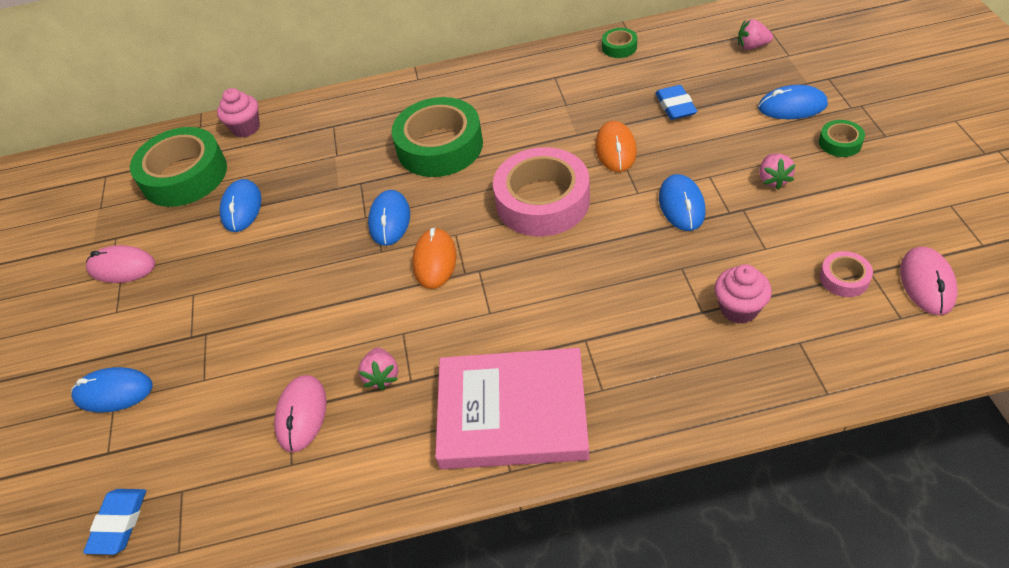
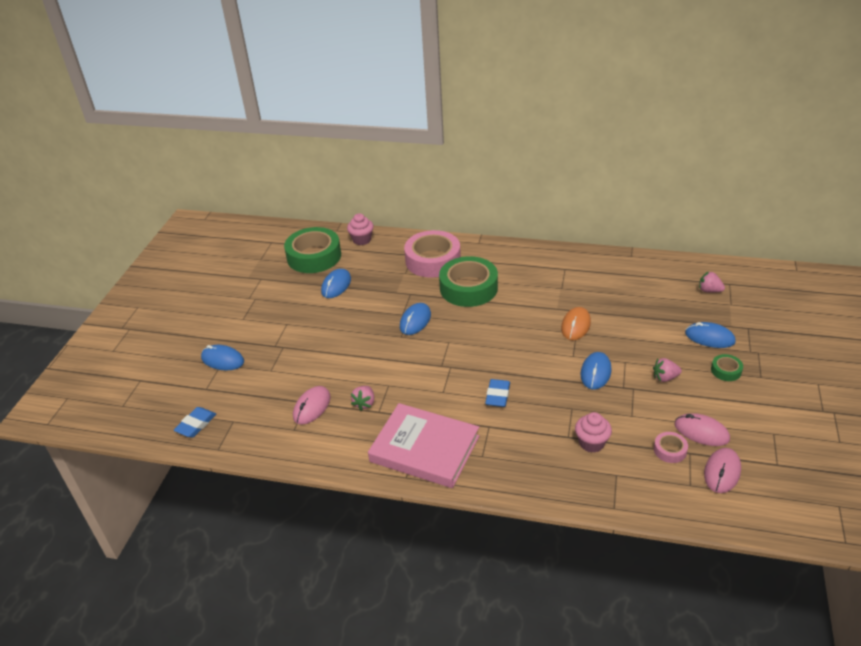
camera: 20 degrees right, 10 degrees down
(122, 267) = (256, 296): pink mouse -> pink mouse (701, 432)
(434, 260) = (428, 352): orange mouse -> none
(542, 201) = (511, 341): pink tape -> pink tape (433, 260)
(619, 47) = (619, 263): green tape -> none
(675, 106) = (631, 312): blue eraser -> blue eraser (497, 395)
(773, 179) = (665, 377): pink strawberry -> pink strawberry turned 60 degrees clockwise

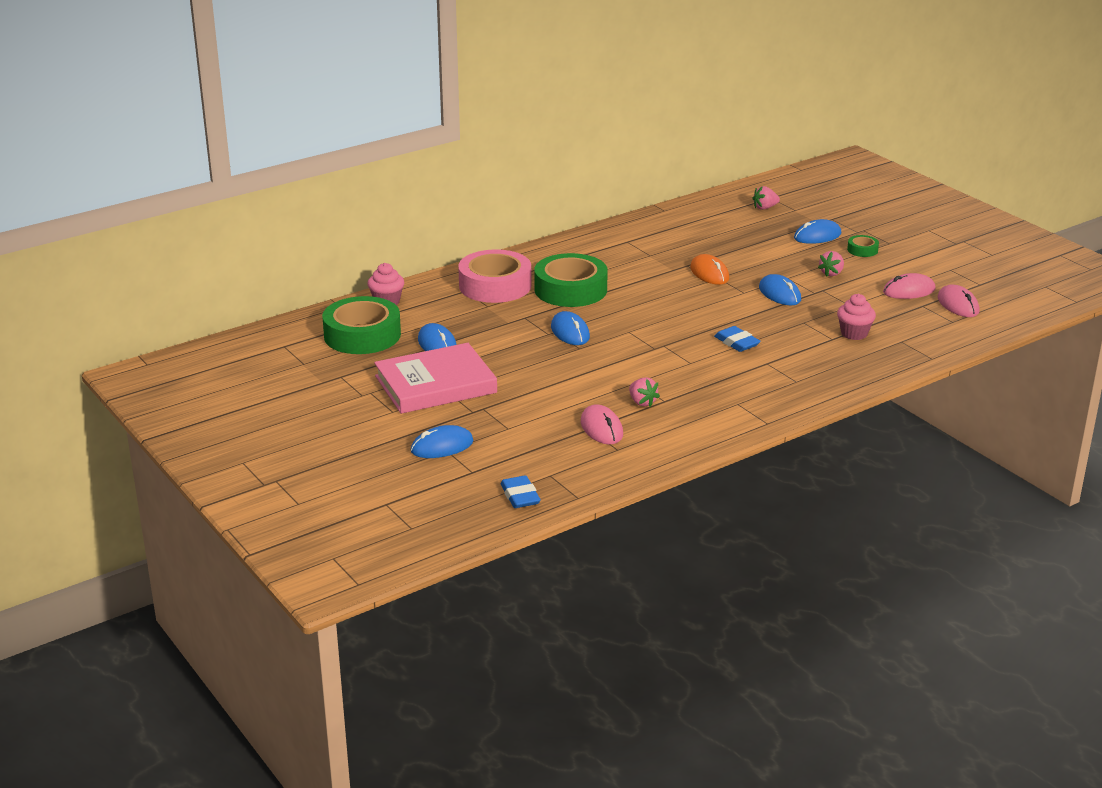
camera: 50 degrees left, 10 degrees down
(424, 449) = (747, 401): pink book -> pink book (435, 384)
(670, 450) = (908, 310): pink tape -> none

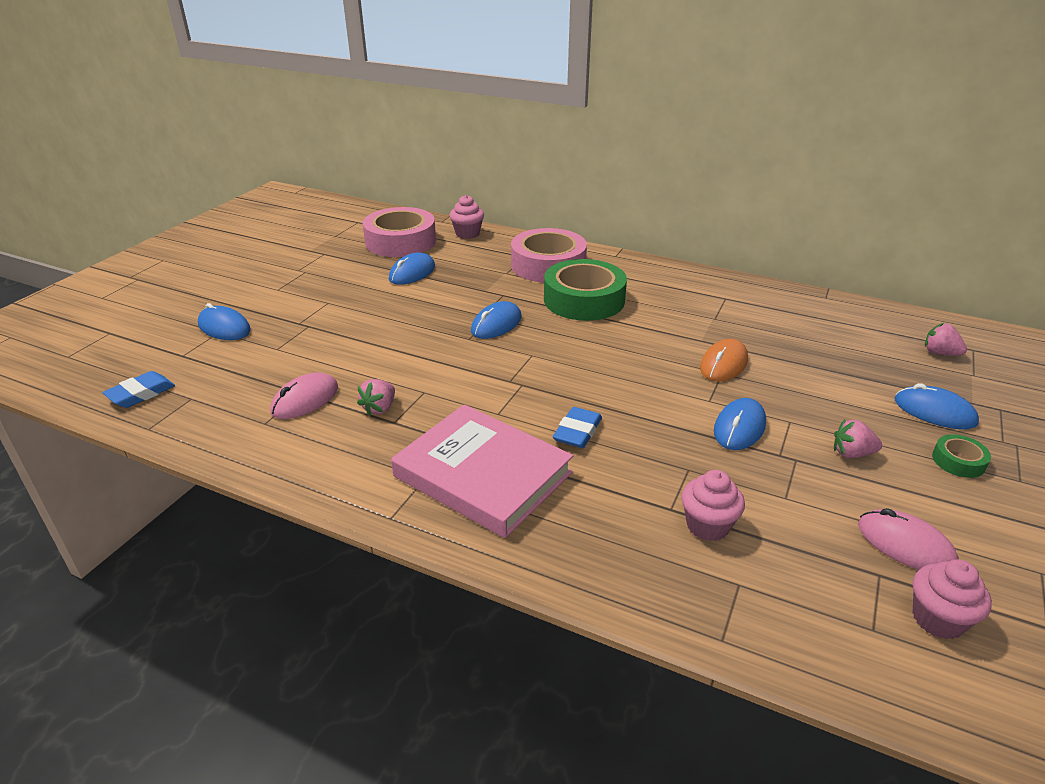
camera: 60 degrees right, 5 degrees up
(362, 335) = (400, 241): green tape -> pink tape
(435, 384) = (338, 293): pink book -> pink book (482, 475)
(958, 305) = (937, 619): pink mouse -> pink cupcake

